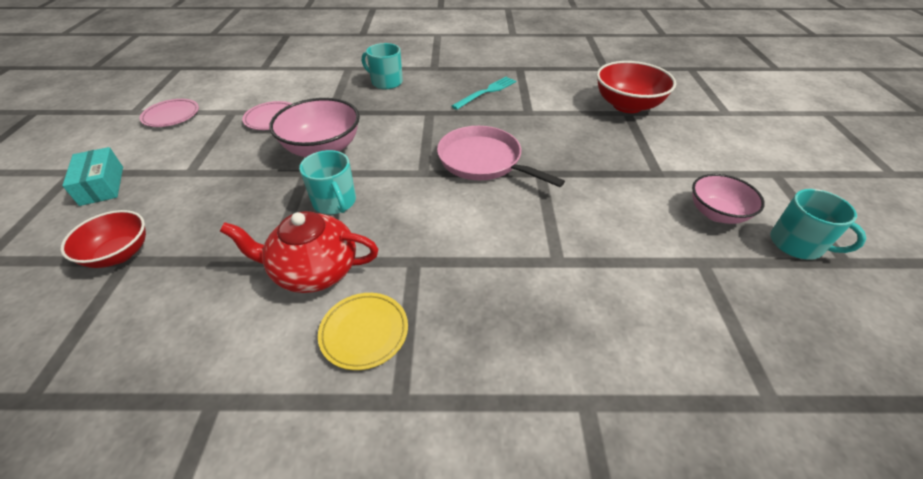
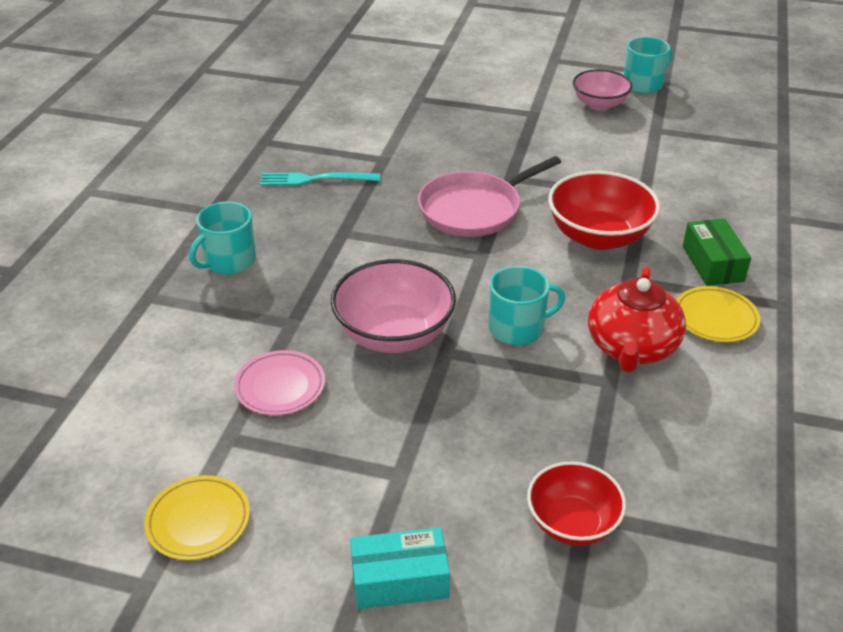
camera: 75 degrees left, 5 degrees down
(171, 116) = (198, 521): pink plate -> yellow plate
(459, 327) = (712, 263): none -> green box
(486, 92) = (315, 179): turquoise fork -> turquoise fork turned 60 degrees counterclockwise
(627, 105) = (403, 94): red bowl -> red bowl (598, 236)

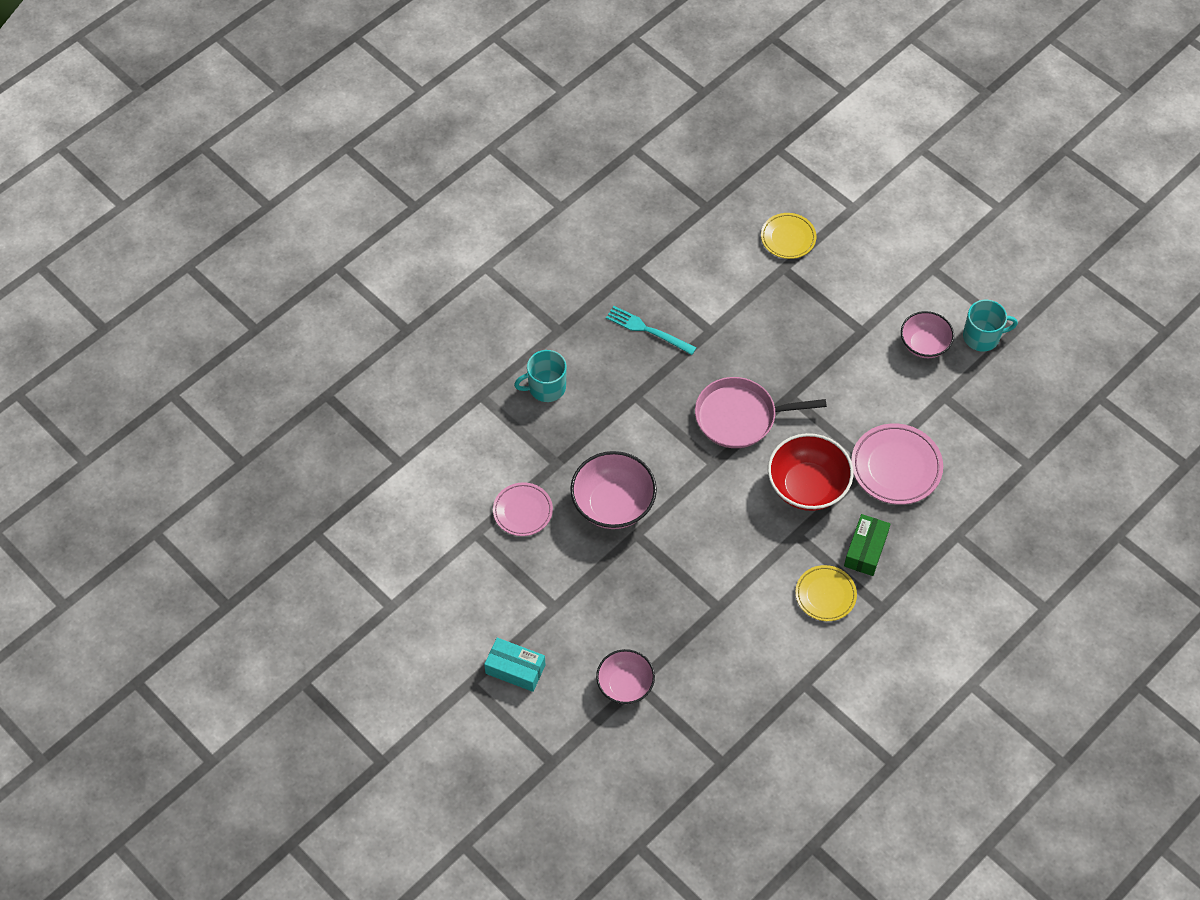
camera: 30 degrees right, 20 degrees up
(198, 521) = (434, 581): yellow plate -> yellow plate (788, 238)
(517, 328) = (692, 538): turquoise mug -> none
(572, 523) = (625, 685): red bowl -> pink bowl
(631, 348) = (752, 590): red teapot -> none
(668, 190) = (896, 467): none -> pink plate

